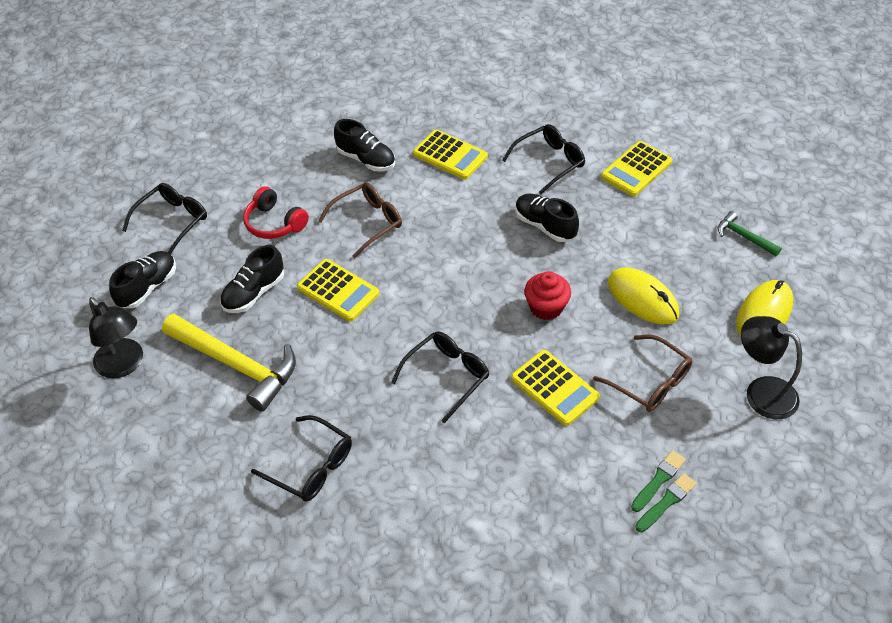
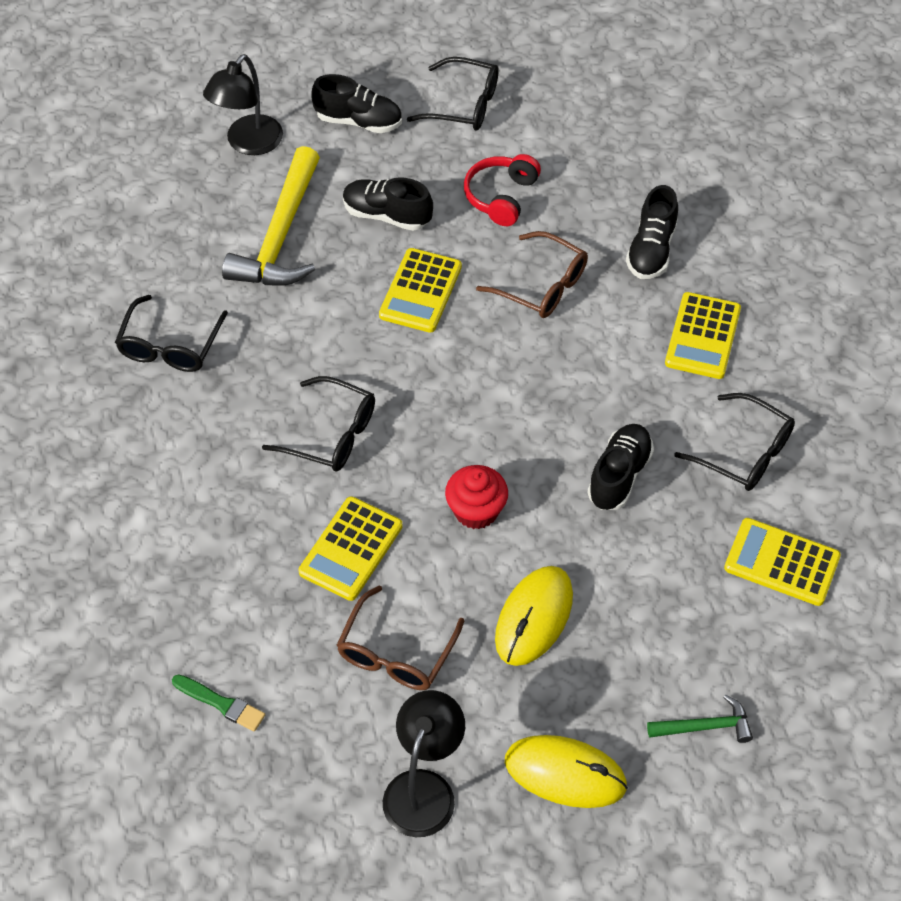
camera: 70 degrees right, 5 degrees up
(658, 480) = (249, 689): green brush -> none
(744, 237) = (705, 726): green hammer -> green hammer turned 60 degrees clockwise

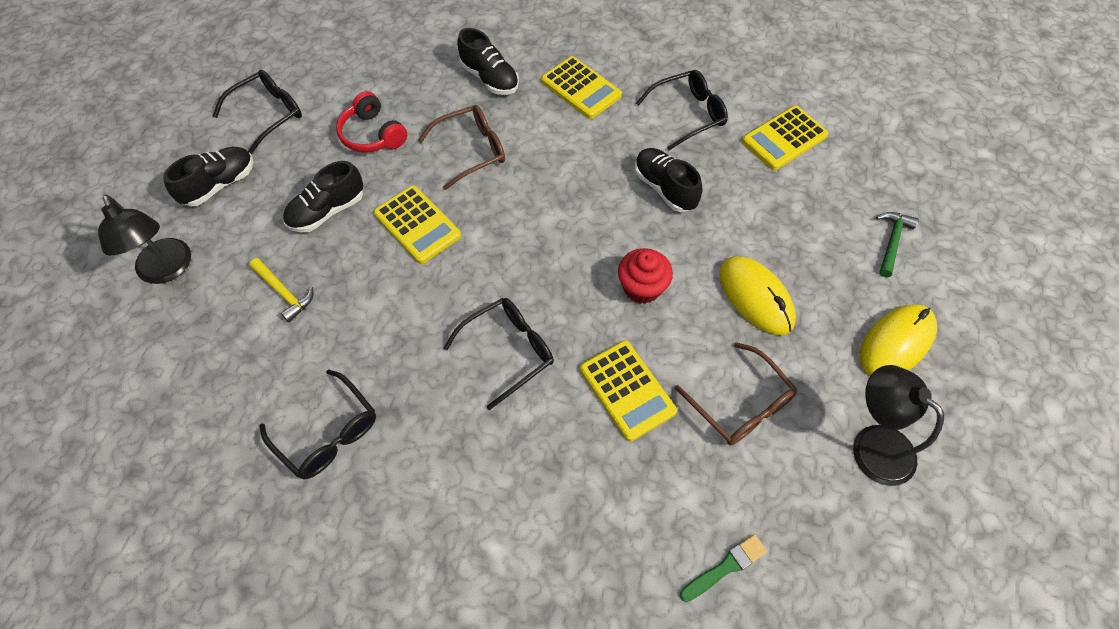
camera: 60 degrees left, 5 degrees up
(280, 236) = (284, 293): yellow hammer -> yellow hammer, size x0.49

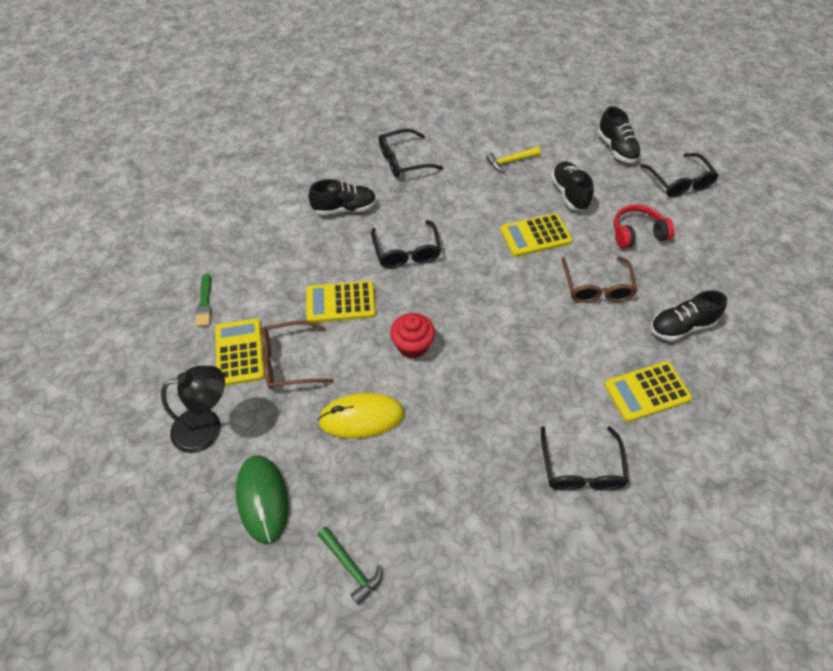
camera: 115 degrees right, 5 degrees down
(167, 270) = (553, 118): black lamp -> none
(664, 188) = (499, 405): black shoe -> black shoe (344, 208)
(784, 139) = (515, 544): yellow calculator -> yellow calculator (239, 352)
(896, 343) = (262, 499): yellow mouse -> green mouse

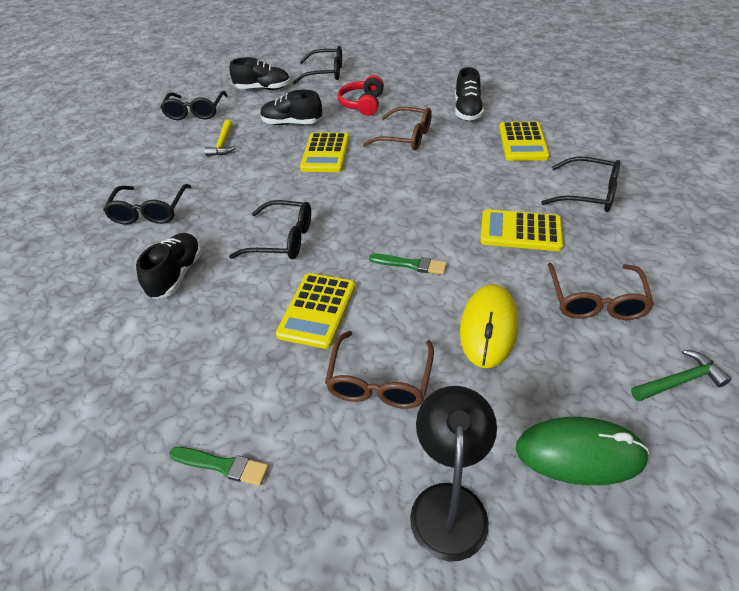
camera: 65 degrees left, 10 degrees down
(239, 352) = (337, 435): yellow calculator -> yellow calculator (520, 231)
(412, 345) = (410, 264): red cupcake -> green brush
(422, 493) = (595, 301): none -> brown glasses
(548, 121) = (195, 112): none -> black glasses

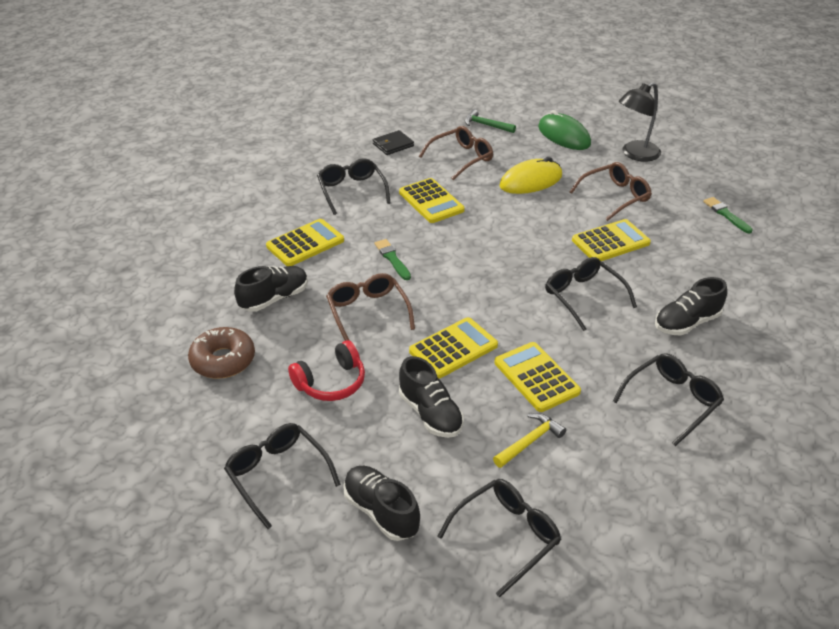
camera: 135 degrees left, 5 degrees down
(254, 171) = (536, 377): none -> yellow calculator
(410, 264) = (523, 228): green brush -> green brush (392, 259)
(429, 81) = (223, 360): none -> brown donut
(675, 263) = (393, 145): none -> black wallet

